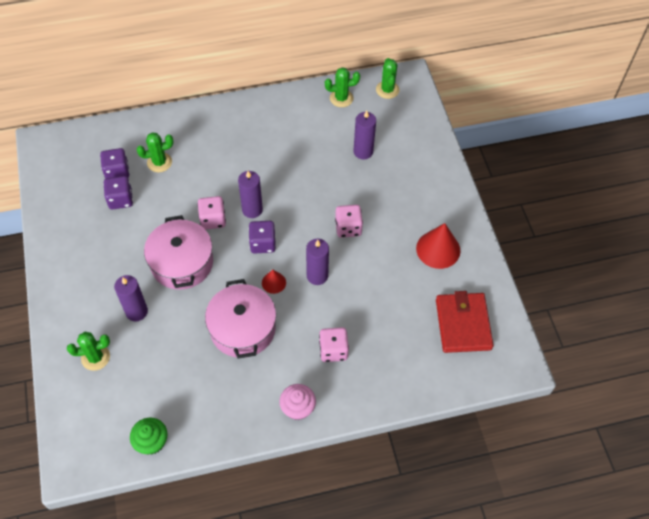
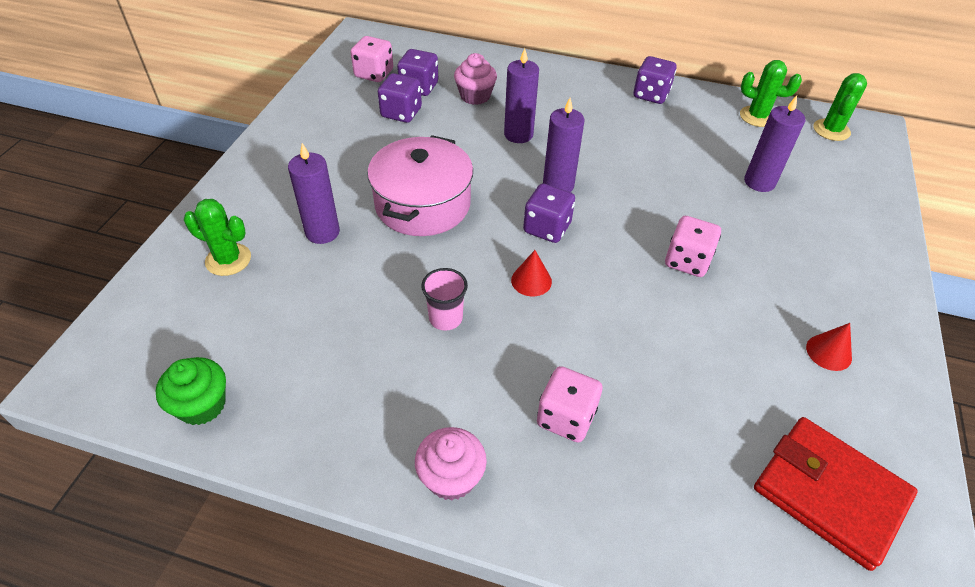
camera: 30 degrees right, 10 degrees down
(159, 162) = (475, 96): green cactus -> pink cupcake
(213, 220) = (498, 175): pink dice -> pink dice (374, 74)
(242, 329) = (445, 318): pink pot -> pink cup
(270, 109) = (651, 94): none -> purple dice
(317, 276) = (602, 301): purple candle -> purple candle (518, 134)
(438, 249) = (828, 352): red cone -> red cone, size x0.54
(463, 324) = (829, 493): red wallet -> red wallet turned 75 degrees counterclockwise

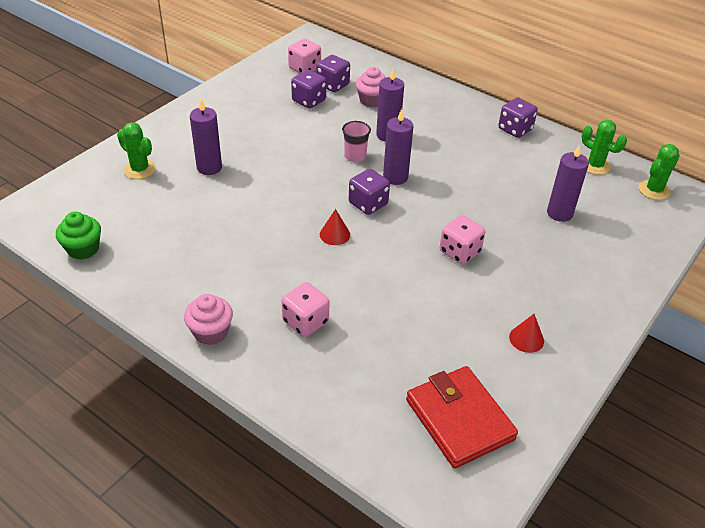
camera: 20 degrees right, 5 degrees down
(422, 204) = (288, 166): pink pot -> none
(445, 318) = (261, 242): pink cup -> pink cup (355, 156)

